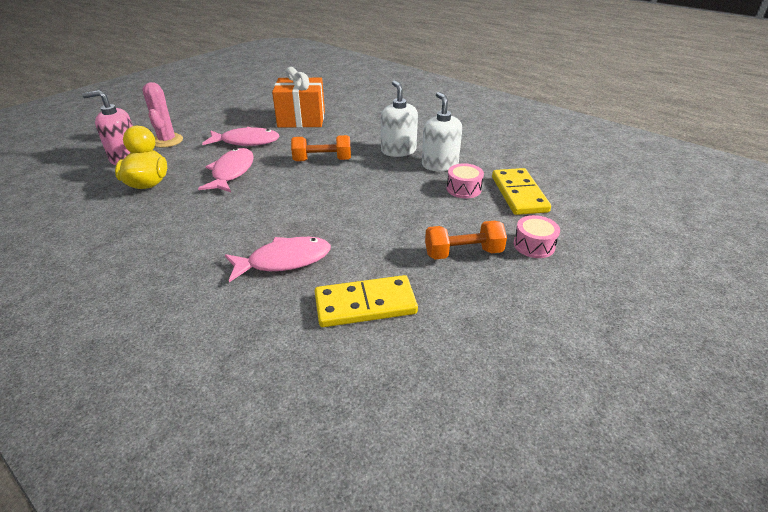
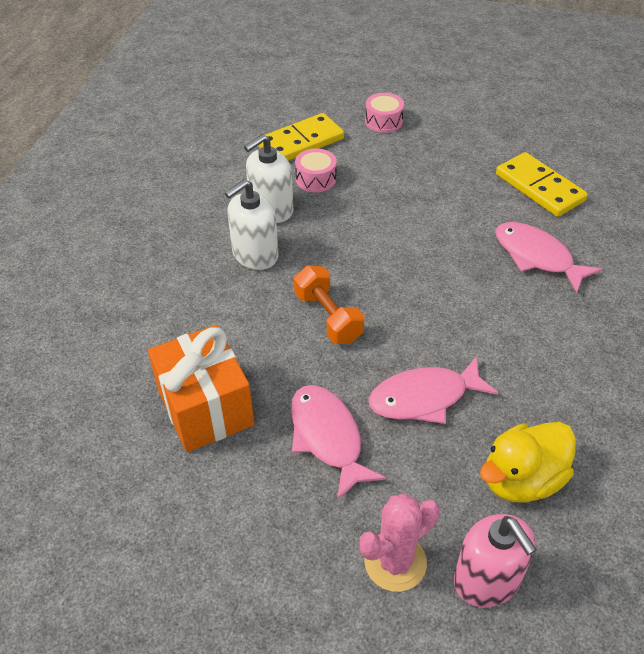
camera: 115 degrees left, 10 degrees up
(463, 253) = (428, 155): orange dumbbell -> none

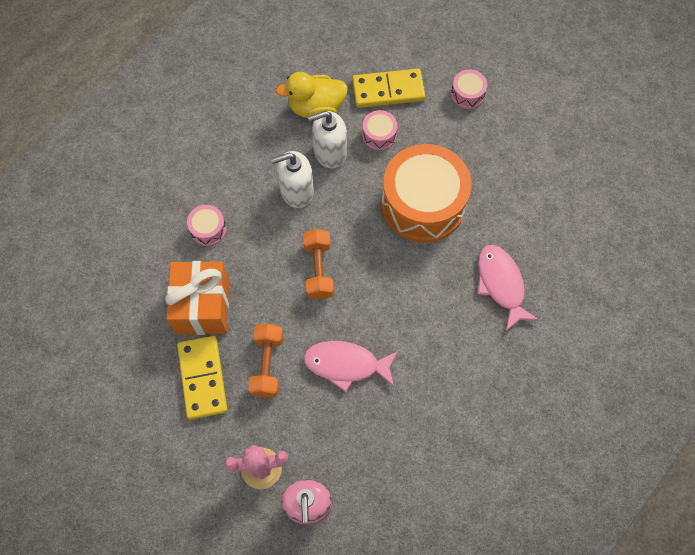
camera: 25 degrees right, 20 degrees up
(168, 327) = (208, 229): none -> pink drum
(328, 437) = (267, 364): pink fish -> orange dumbbell
(403, 219) = (423, 204): none -> orange drum
(521, 479) = (371, 453): yellow duck -> yellow duck (316, 107)
(539, 187) = (549, 219): yellow domino -> yellow domino (203, 378)

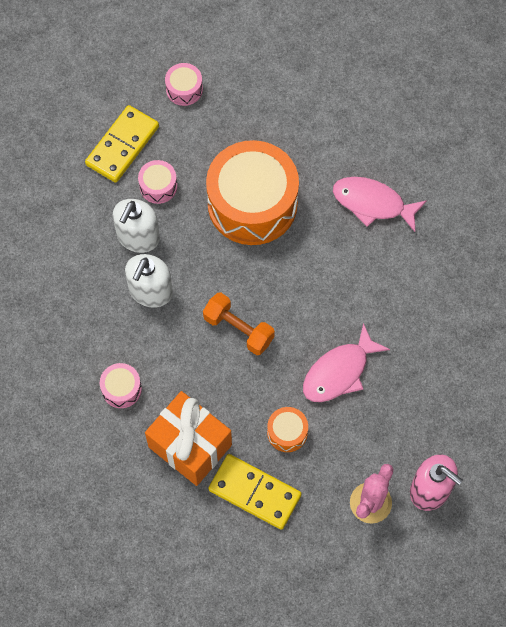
camera: 50 degrees left, 0 degrees up
(267, 364) = (287, 432): orange dumbbell -> orange drum
(316, 107) = (84, 214): yellow duck -> none

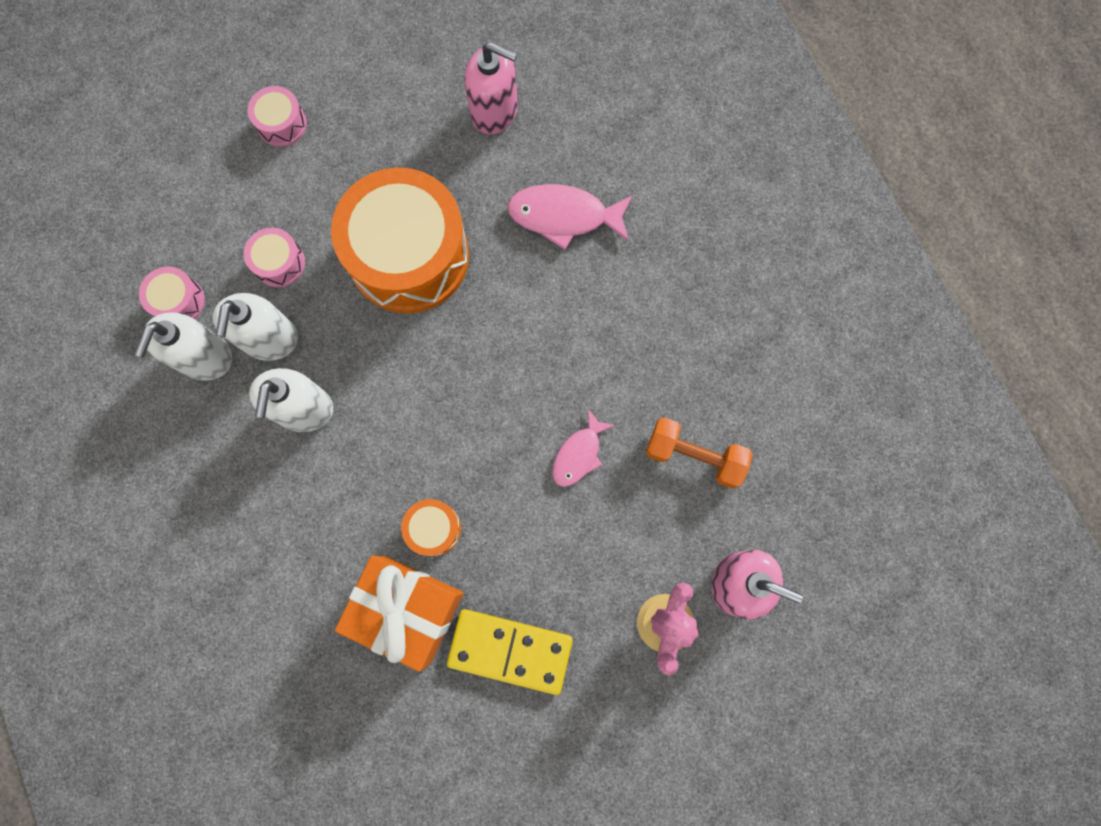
camera: 15 degrees left, 10 degrees up
(89, 238) = (204, 357): none -> white soap dispenser
(121, 389) = (297, 554): pink drum -> pink drum (178, 301)
(122, 146) = (219, 220): yellow domino -> none
(238, 329) = (433, 430): orange dumbbell -> orange dumbbell (694, 456)
(287, 432) = (532, 555): orange drum -> orange drum (433, 528)
(339, 372) = (579, 454): pink fish -> pink fish, size x0.62
(341, 116) = (494, 111): none -> pink soap dispenser

